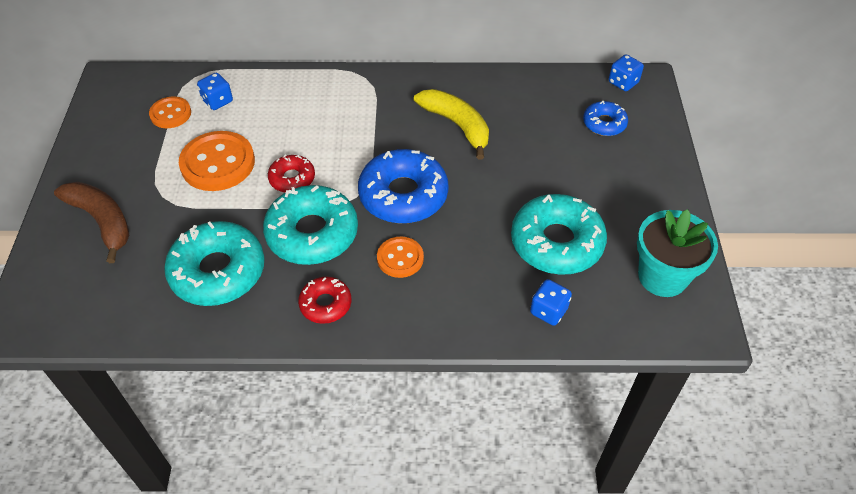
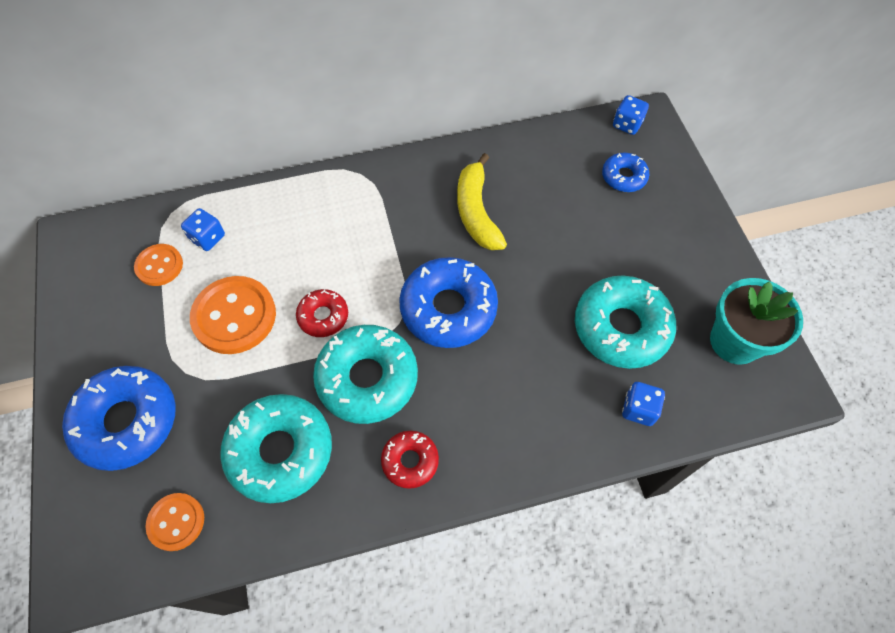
camera: 15 degrees left, 10 degrees up
(102, 221) = (127, 421): brown banana -> blue donut
(400, 258) = (470, 386): orange button -> orange button (176, 522)
(457, 125) = (476, 212): yellow banana -> yellow banana turned 135 degrees counterclockwise

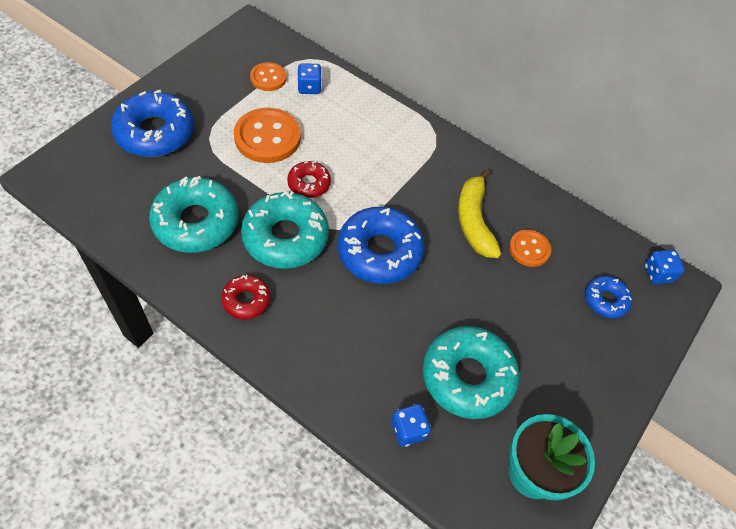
camera: 45 degrees right, 5 degrees down
(176, 522) = (111, 199): orange button -> orange button (529, 249)
(476, 212) = (474, 221): yellow banana -> yellow banana turned 45 degrees counterclockwise

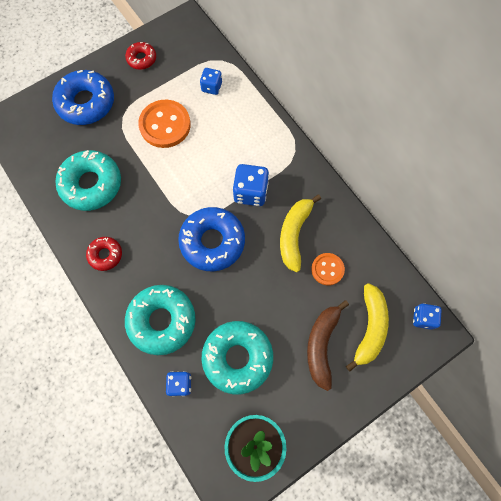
camera: 25 degrees right, 15 degrees up
(268, 78) = (183, 72): orange button -> none
(285, 237) = (149, 212): turquoise donut -> turquoise donut (162, 321)
(309, 183) = (181, 172): red donut -> red donut (141, 59)
(403, 187) = (250, 192): none -> blue dice
(561, 333) = (322, 344): none -> brown banana
(605, 300) = (369, 328): blue donut -> yellow banana

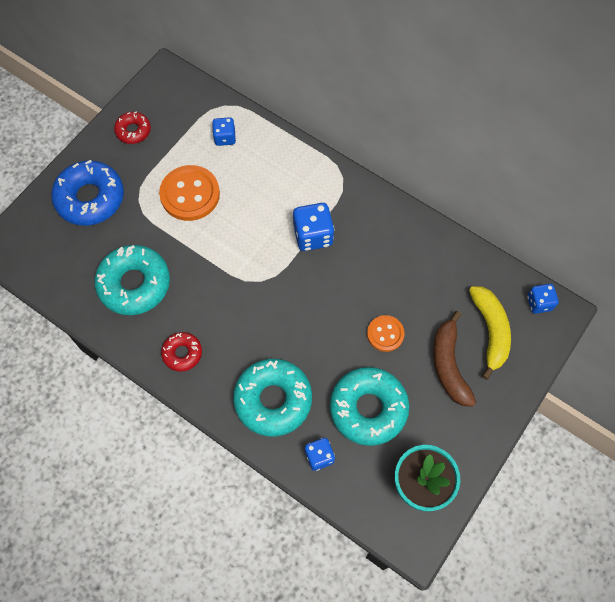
camera: 20 degrees left, 5 degrees down
(212, 242) = (293, 300): blue donut -> none
(294, 234) = (376, 263): yellow banana -> none
(327, 269) = (425, 287): orange button -> orange button (385, 334)

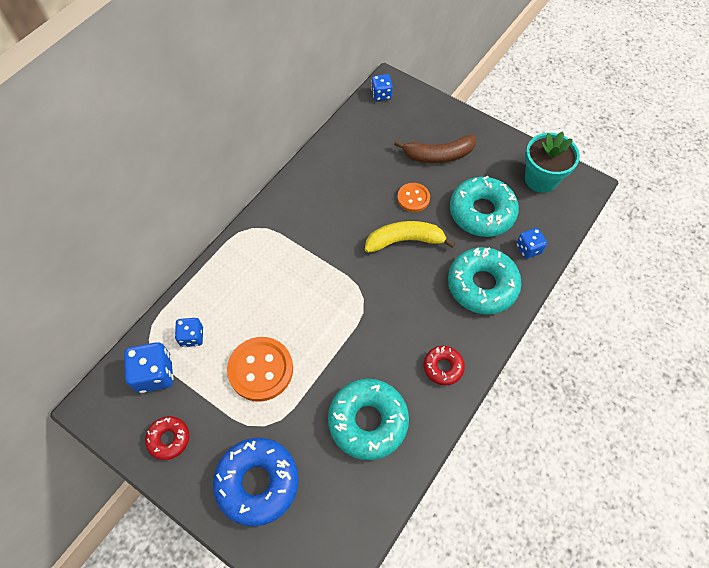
camera: 90 degrees left, 5 degrees down
(313, 235) = (315, 253): blue dice -> blue dice (155, 374)
(490, 331) = (407, 127): yellow banana -> yellow banana (405, 241)

